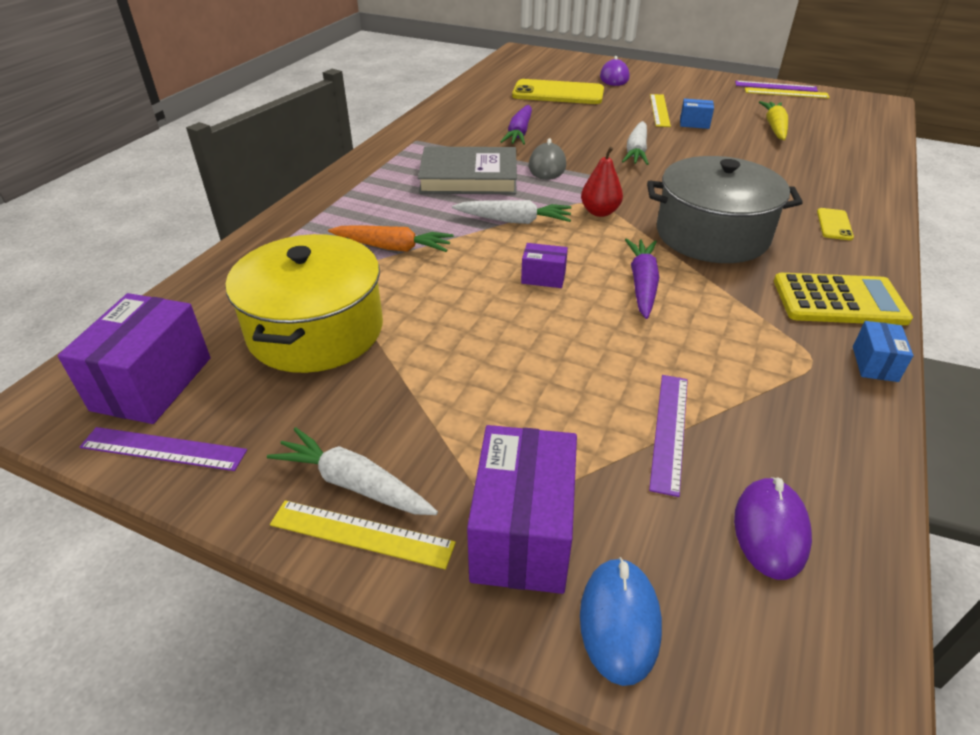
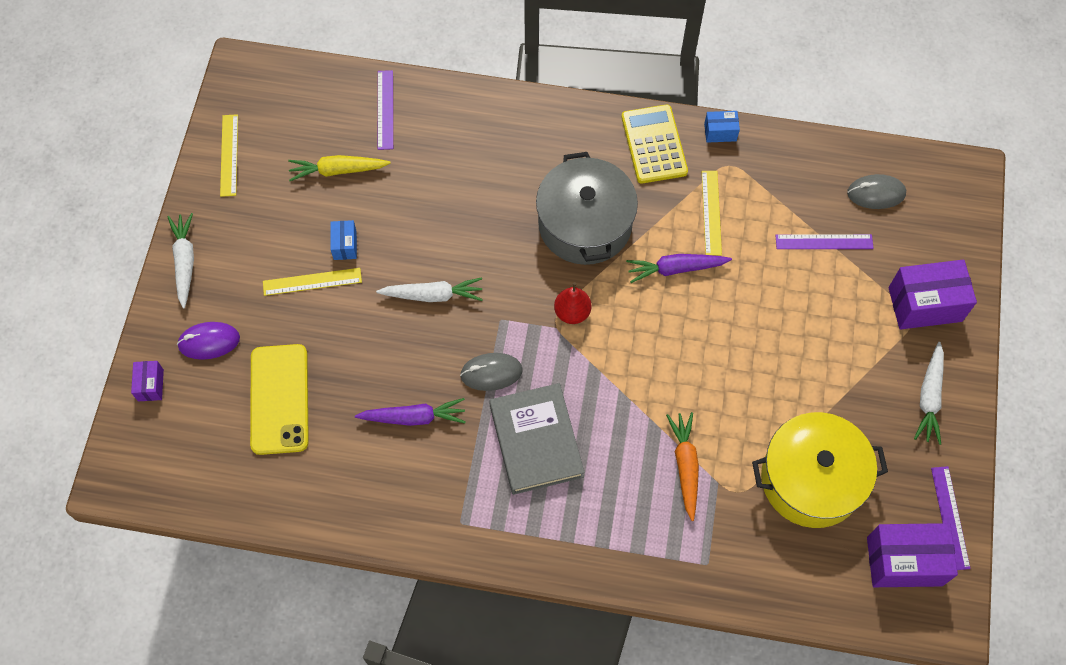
camera: 105 degrees left, 25 degrees up
(361, 534) = (957, 380): yellow ruler -> yellow ruler (711, 212)
(514, 221) = (609, 379): white carrot -> white carrot (185, 262)
(543, 277) = (690, 338): purple box -> purple box (150, 385)
(619, 621) = (953, 255): blue mouse -> none
(770, 530) = (876, 193): purple mouse -> grey mouse
(775, 86) = (208, 164): purple ruler -> purple ruler (385, 109)
(834, 224) = (540, 137): yellow phone -> none

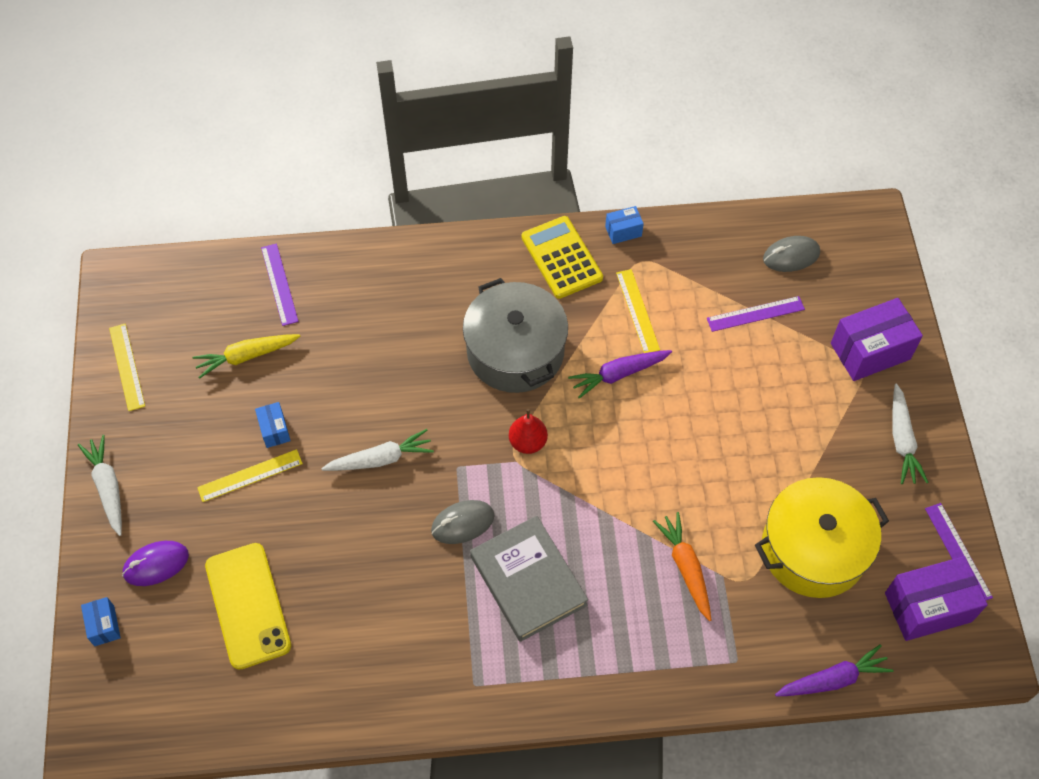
camera: 15 degrees left, 5 degrees down
(150, 385) = (104, 625): purple box -> blue box
(413, 417) = (395, 588): purple carrot -> purple carrot (832, 679)

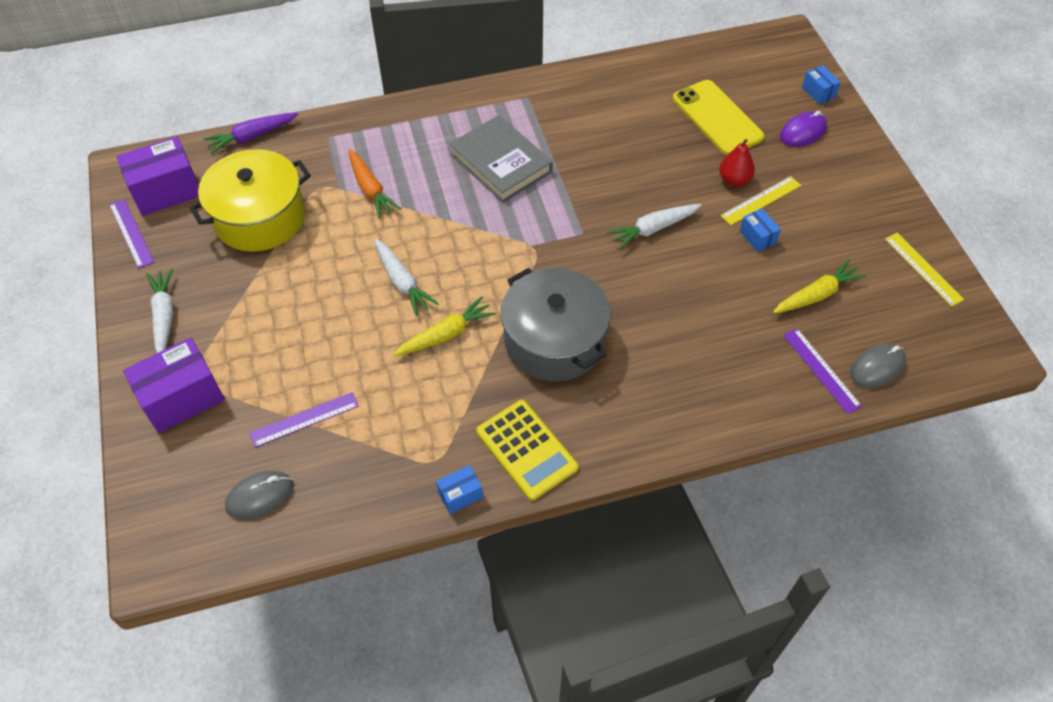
camera: 170 degrees right, 5 degrees down
(108, 488) = (875, 175): white carrot -> white carrot (402, 282)
(462, 523) = (565, 193): grey mouse -> grey mouse (877, 367)
(528, 442) = (523, 262): red pear -> red pear (734, 180)
(619, 374) = (446, 334): purple carrot -> yellow carrot
(637, 311) = (433, 402): yellow ruler -> none

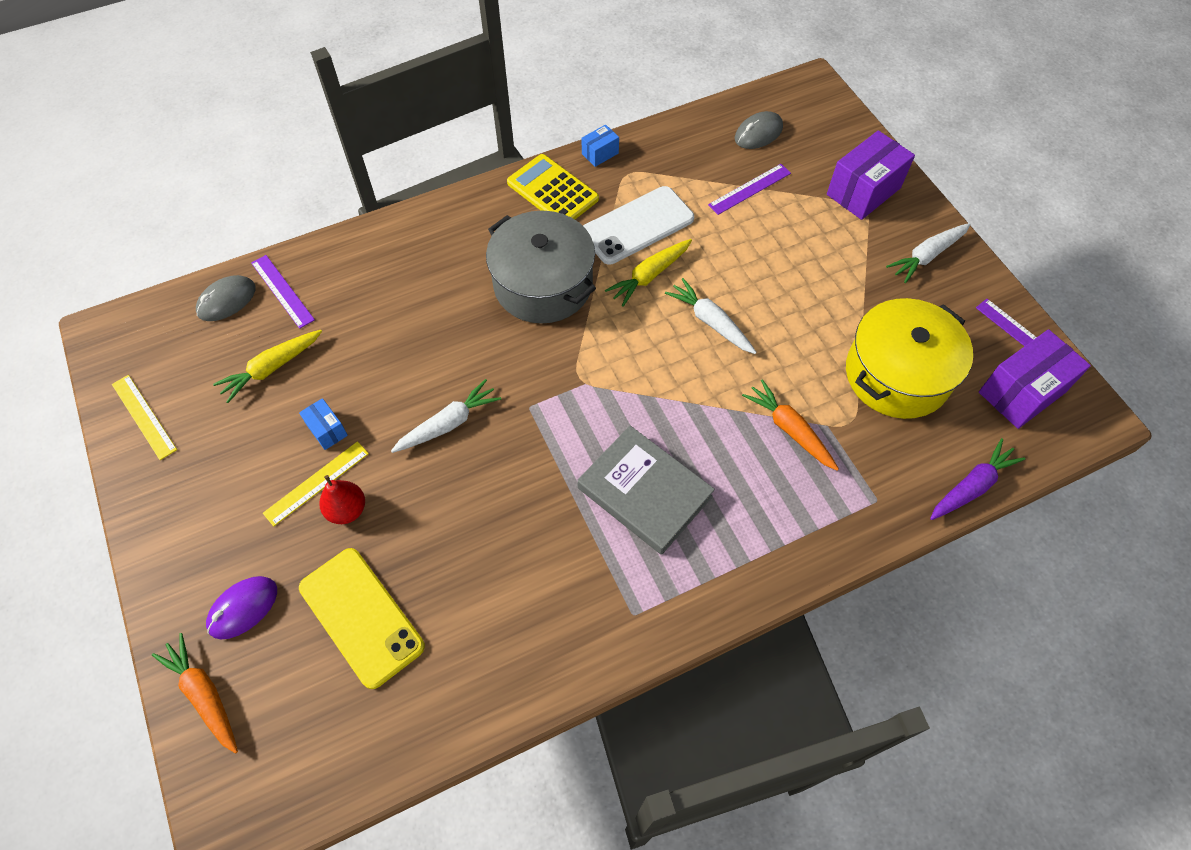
camera: 170 degrees right, 5 degrees up
(164, 316) = (927, 256): white carrot -> white carrot turned 75 degrees clockwise
(442, 392) = (637, 226): none -> white phone
(818, 92) = (204, 695): blue box -> orange carrot

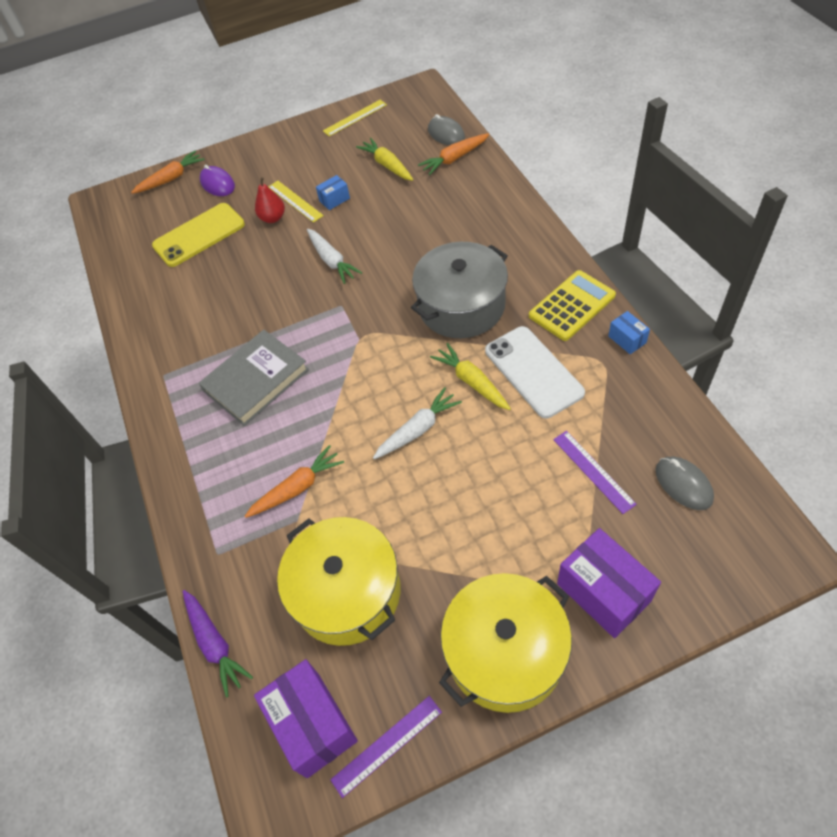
camera: 100 degrees right, 5 degrees down
(282, 291) = (454, 159): purple ruler -> orange carrot
(927, 256) = (505, 652): white carrot -> yellow pot

